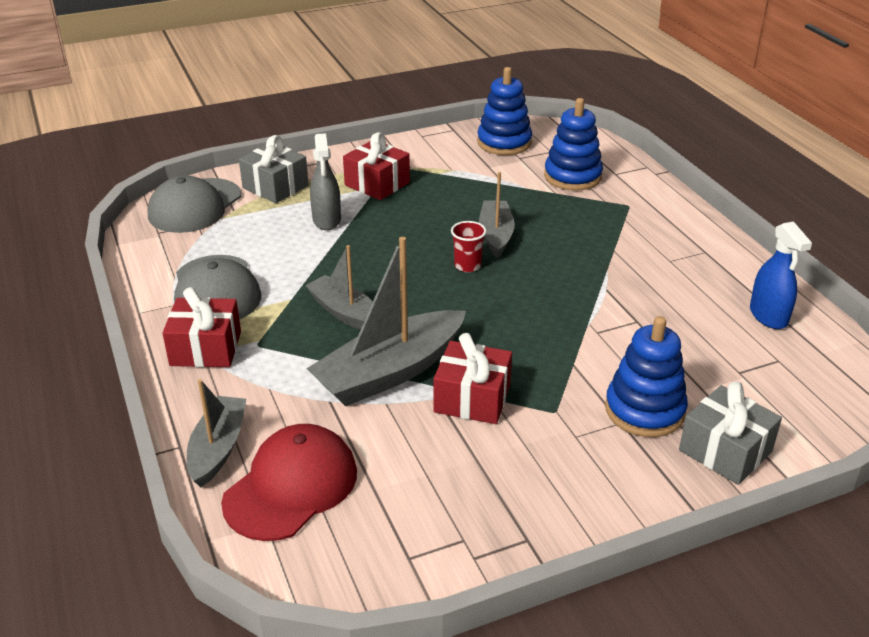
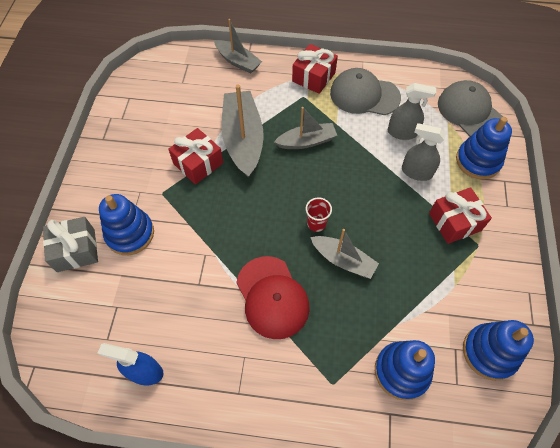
camera: 120 degrees right, 25 degrees up
(267, 244) = (402, 132): none -> grey spray bottle
(275, 187) = (478, 161): grey gift -> blue stacking toy
(291, 486) = (196, 77): red cap -> red cap (272, 297)

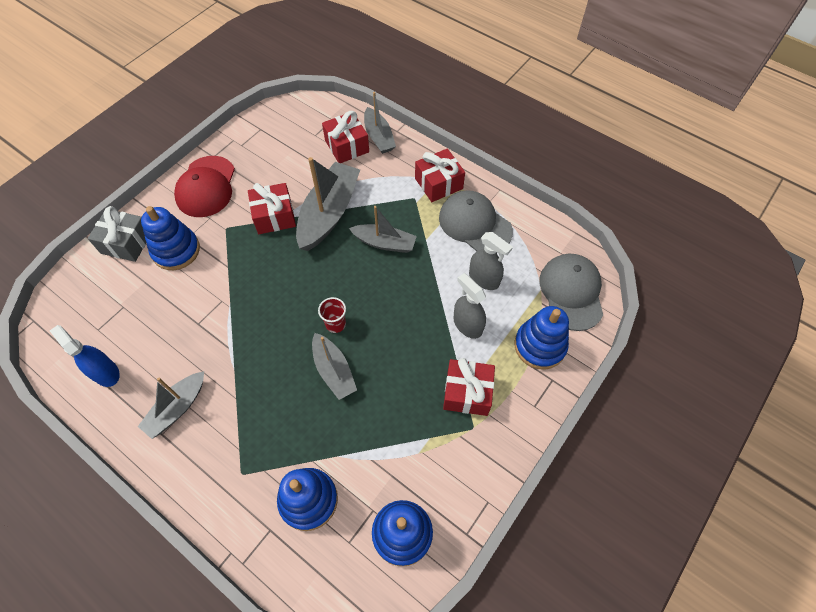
camera: 30 degrees right, 0 degrees up
(217, 80) = (347, 146): none -> red gift
(235, 364) = (177, 408): none -> grey boat
(272, 297) = (248, 369): red cap -> red cap (206, 187)

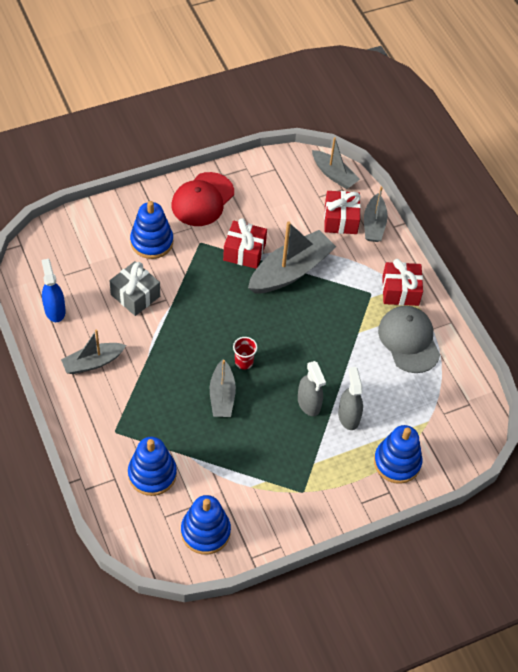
camera: 25 degrees right, 5 degrees down
(126, 243) = (117, 217): grey gift -> grey gift (135, 295)
(384, 243) = (322, 318): grey boat -> grey boat (334, 175)
(467, 392) = (315, 465): red gift -> none
(484, 279) = (386, 388): grey spray bottle -> grey spray bottle (309, 403)
(571, 292) = (453, 436): grey cap -> none

